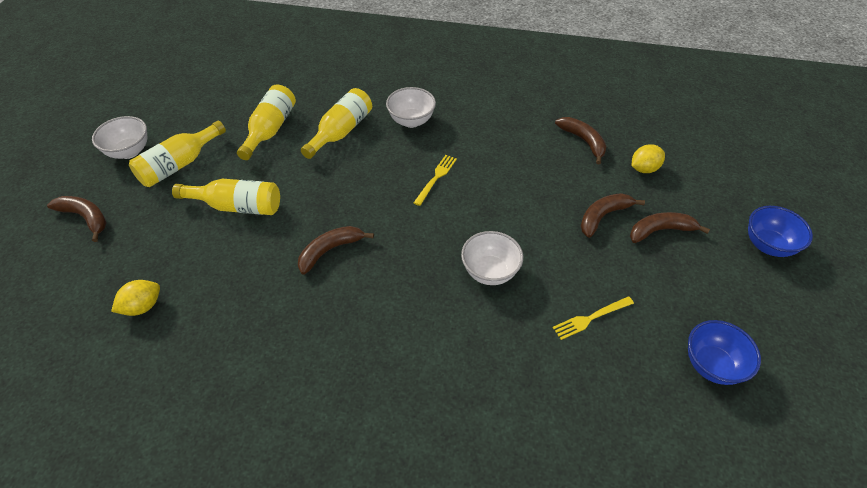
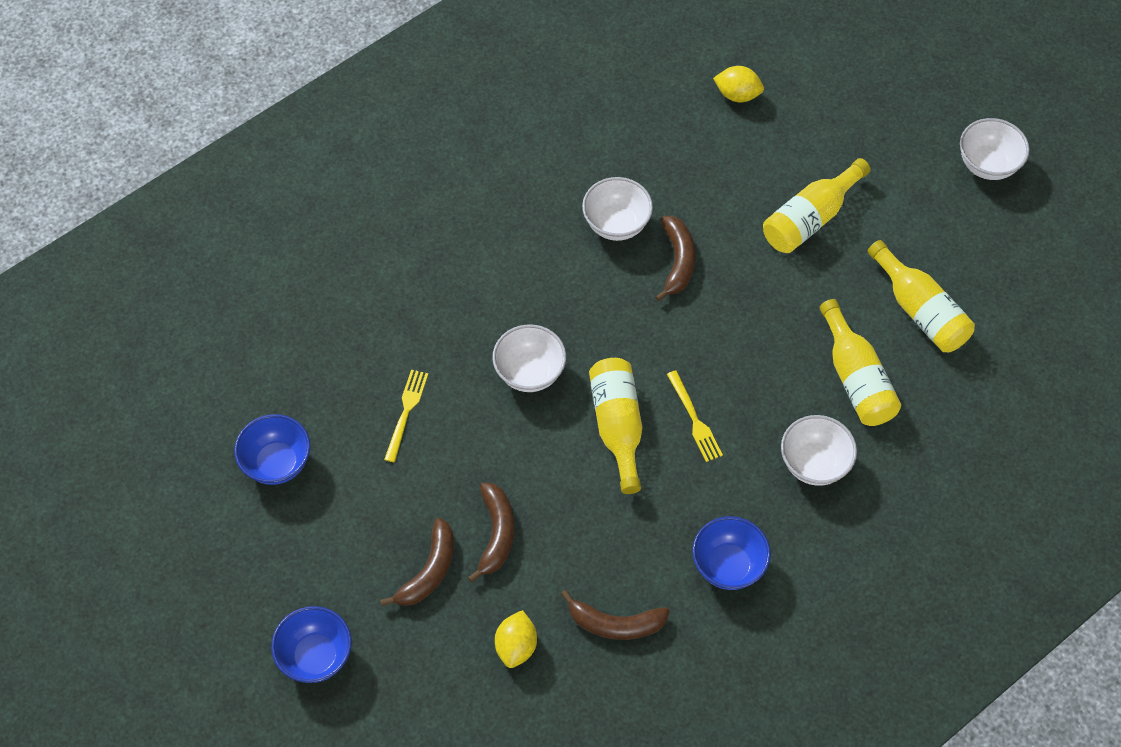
camera: 130 degrees right, 10 degrees up
(85, 218) = (900, 94): brown banana -> none
(143, 306) = (737, 95): yellow lemon -> yellow lemon turned 75 degrees counterclockwise
(179, 164) = (925, 199): yellow bottle -> yellow bottle (617, 426)
(327, 303) = (616, 224): none -> white bowl
(503, 121) = (728, 566): none -> blue bowl

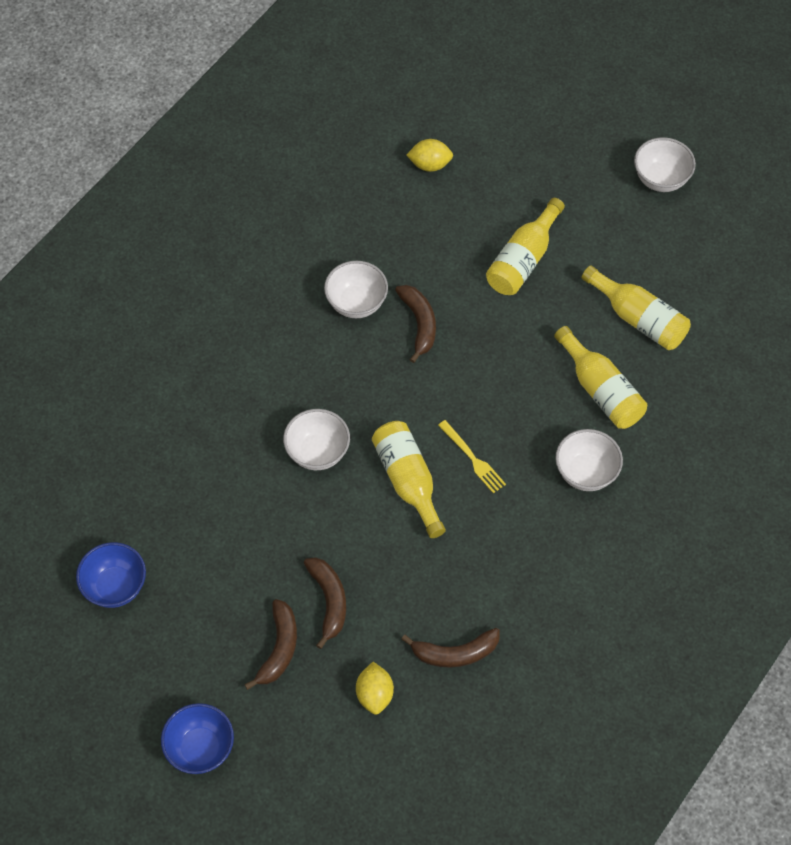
camera: 15 degrees left, 0 degrees up
(406, 411) = (218, 512): yellow fork -> none
(728, 566) = (537, 578): blue bowl -> none

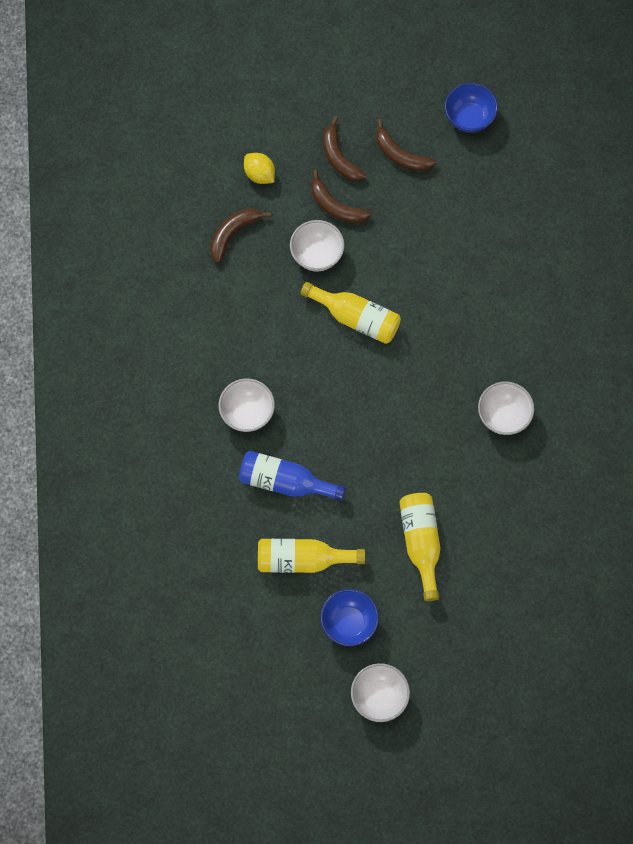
camera: 140 degrees right, 10 degrees up
(200, 748) = (331, 72): blue bowl -> blue bowl (349, 623)
(317, 452) = (430, 292): white bowl -> white bowl (317, 255)
(419, 323) = (448, 434): brown banana -> brown banana (400, 155)
(430, 164) = (555, 570): yellow lemon -> none
(473, 459) = (327, 365): yellow fork -> none
(600, 390) = (285, 482): yellow bottle -> blue bottle

